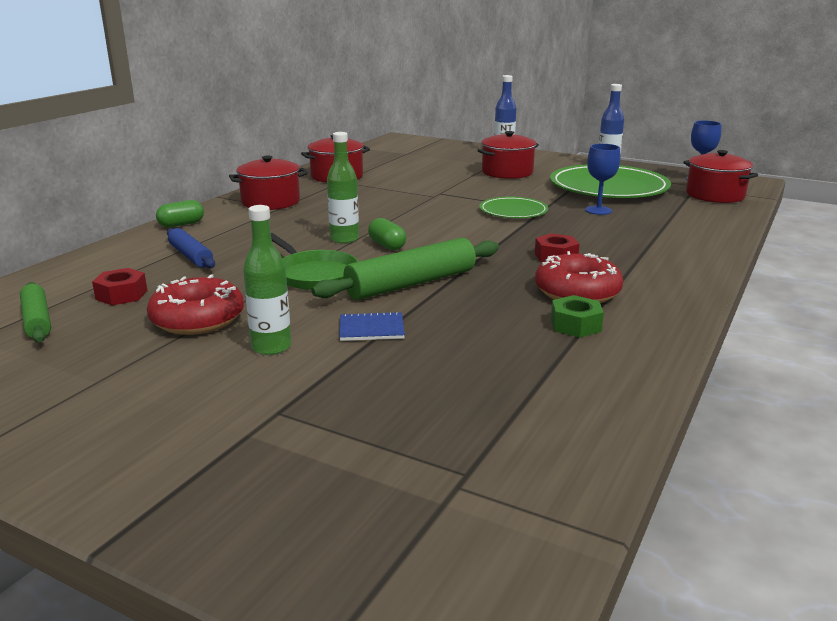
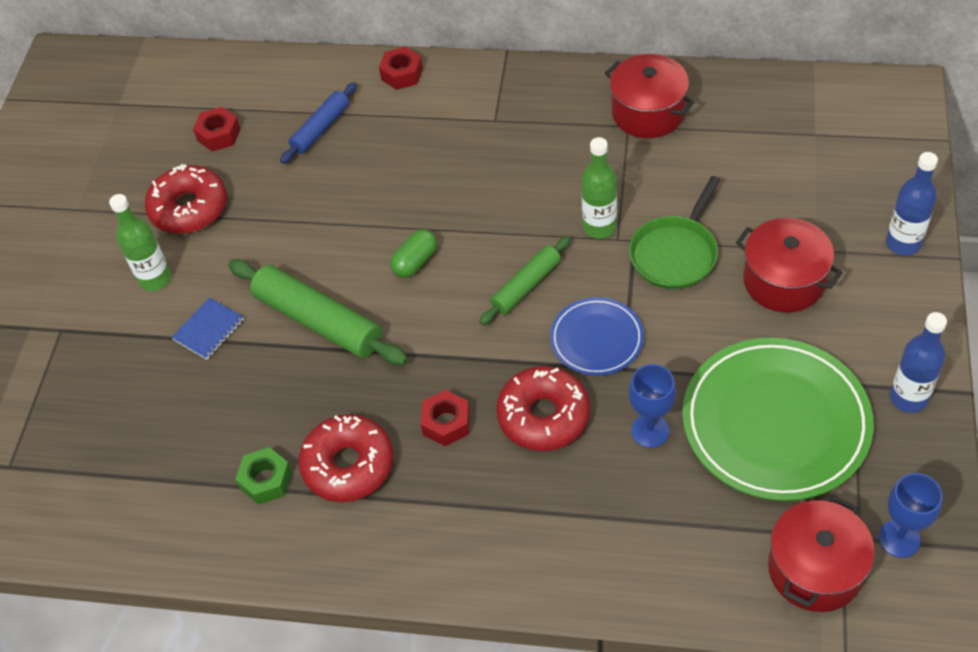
camera: 75 degrees right, 30 degrees up
(37, 320) = (156, 116): green rolling pin -> green rolling pin (526, 286)
(181, 224) = (402, 74): green capsule -> red nut
(270, 202) = (510, 103): red pot -> none
(314, 274) = (312, 239): green pan -> green pan (675, 253)
(344, 239) = (418, 219): green bottle -> green bottle (599, 227)
(371, 329) = (209, 329): blue notebook -> blue notebook turned 60 degrees clockwise
(513, 211) = (596, 339): green plate -> blue plate
(568, 231) = (543, 416): none -> red donut

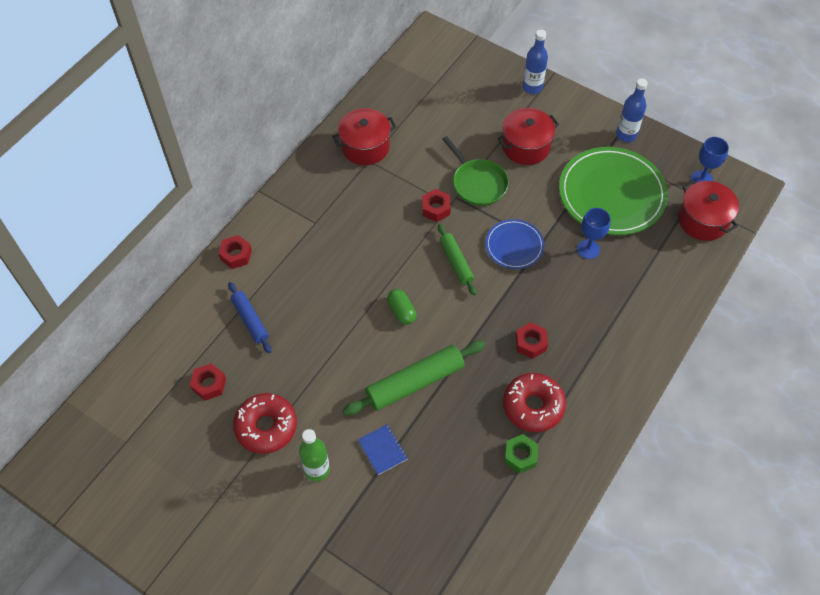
camera: 70 degrees left, 5 degrees up
(543, 416) = (552, 293): red donut -> none
(599, 227) = (436, 209): green bottle -> red nut

